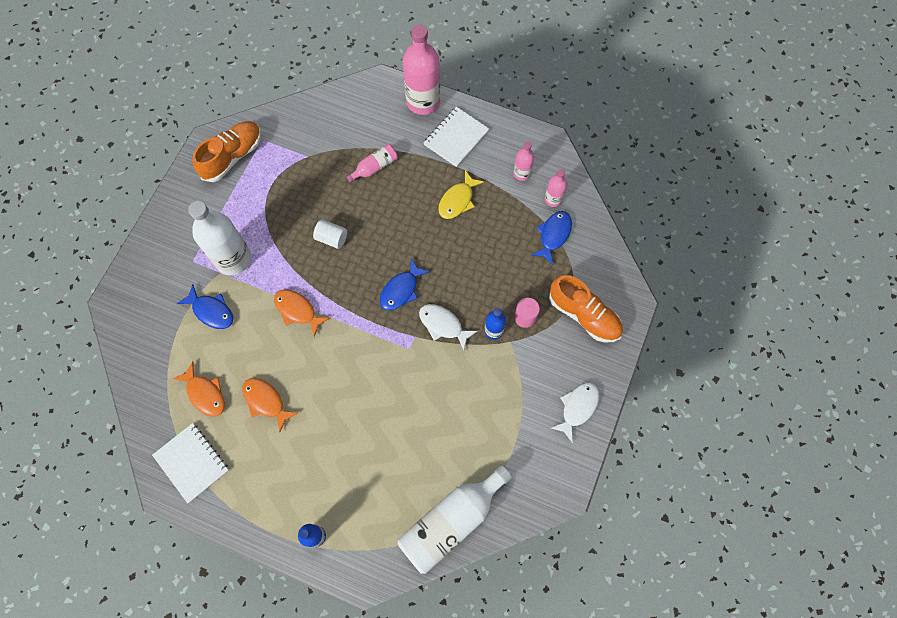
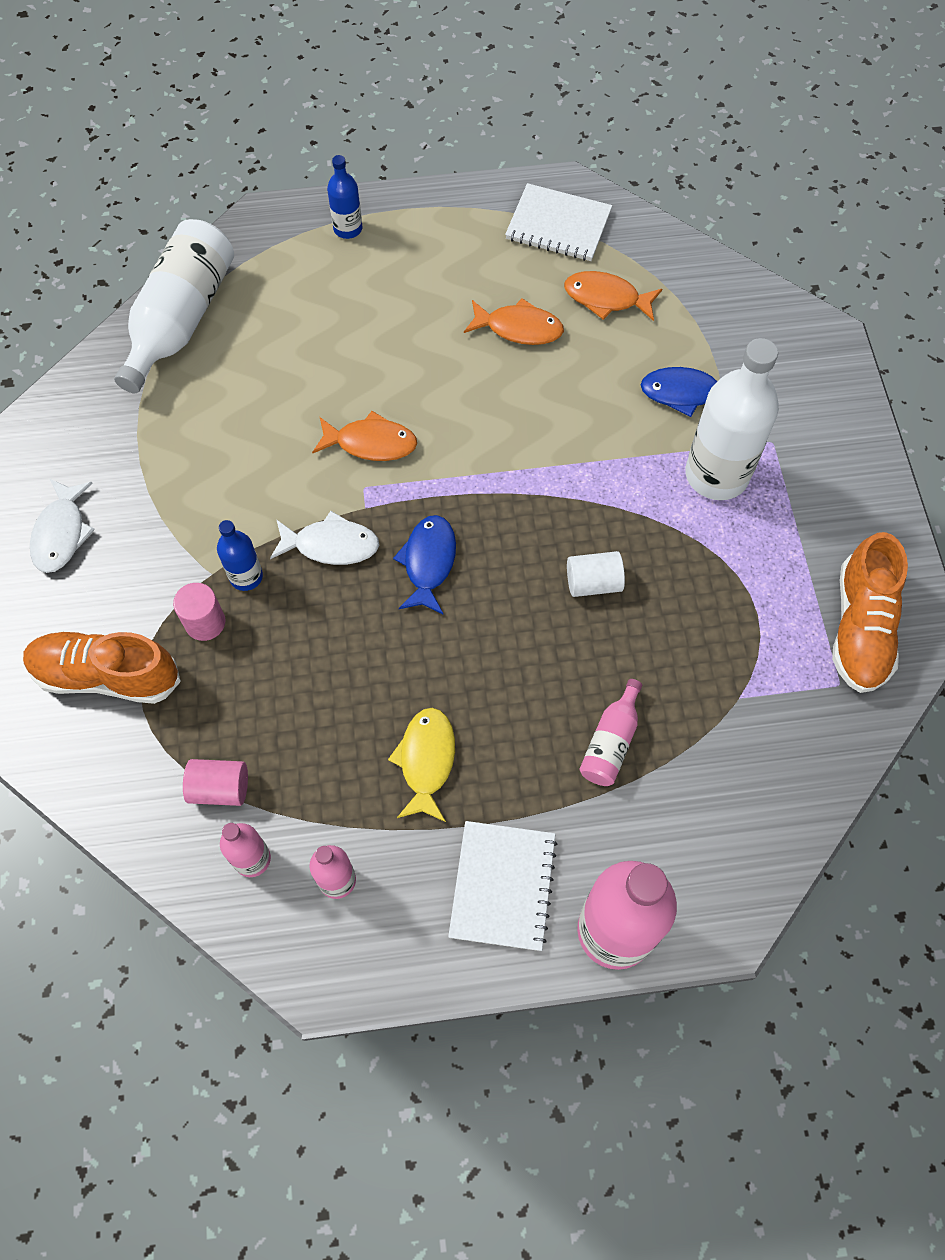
camera: 150 degrees right, 5 degrees down
(297, 310) = (564, 455): orange fish -> orange fish (371, 443)
(553, 235) = (220, 788): blue fish -> pink cylinder

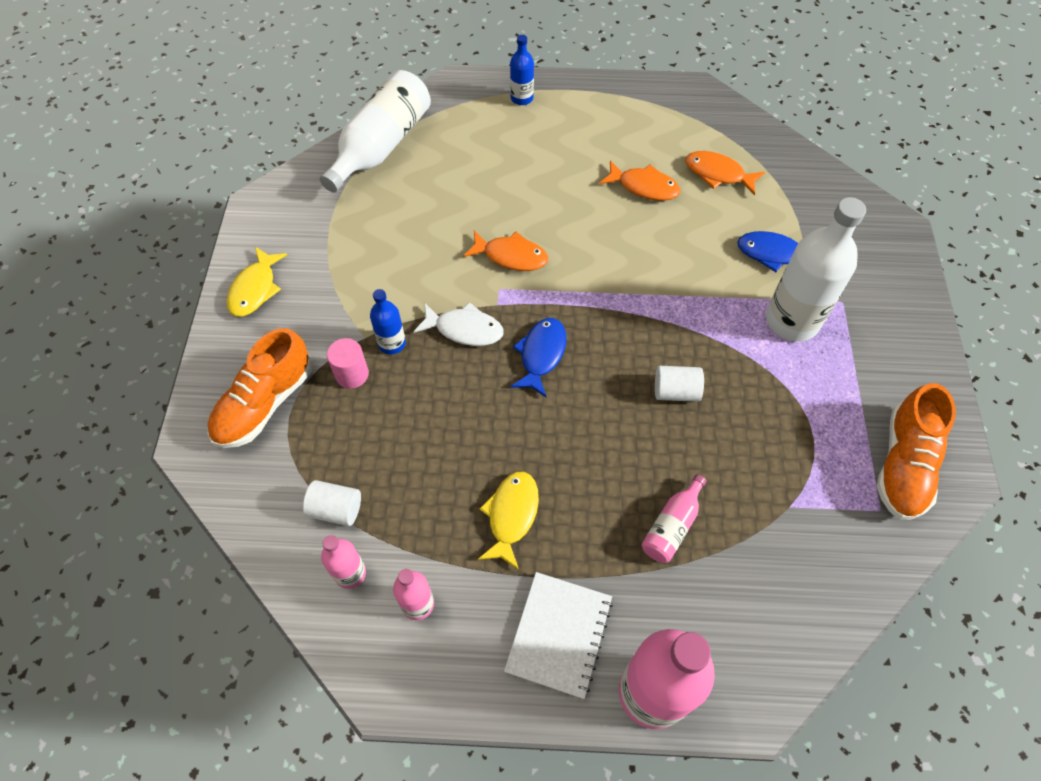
camera: 10 degrees right, 5 degrees down
(61, 533) = (255, 289): white fish -> yellow fish
(107, 675) = (265, 403): orange shoe -> orange shoe turned 75 degrees counterclockwise
(220, 788) = (336, 509): pink cylinder -> white cylinder
(558, 225) = (687, 116): white notebook -> none

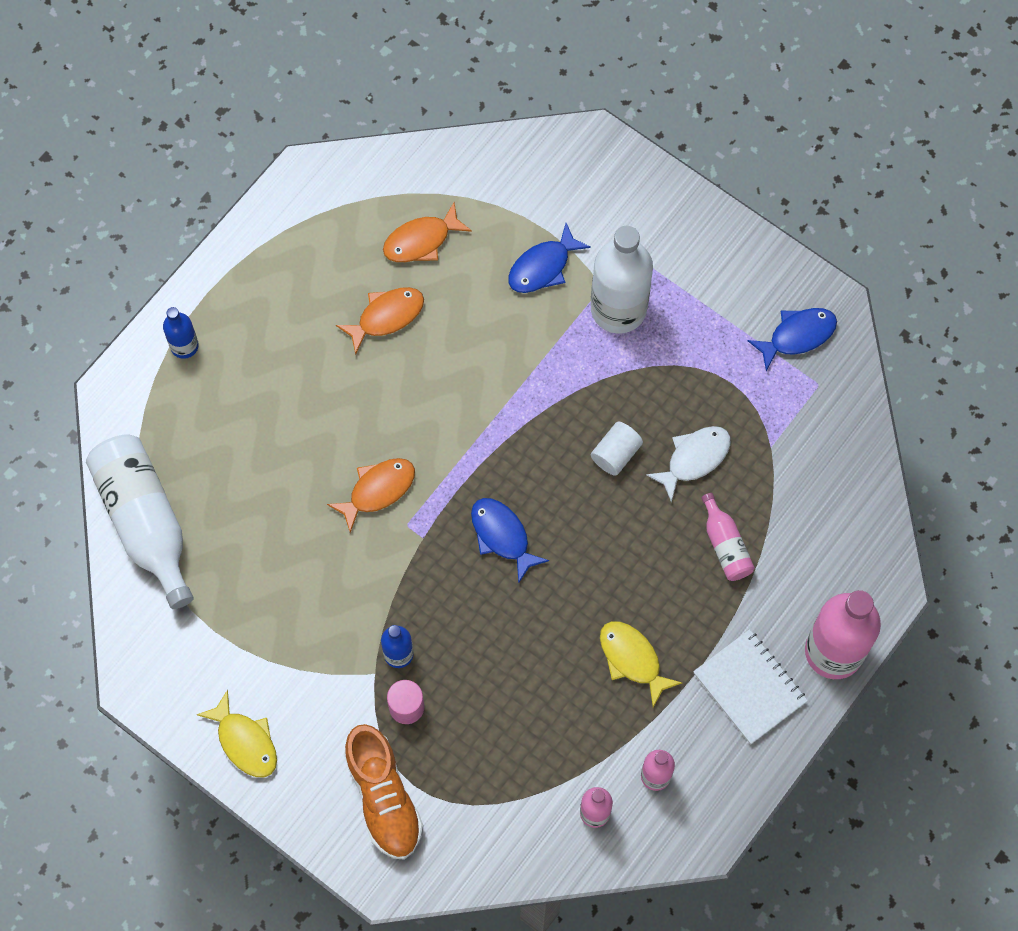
camera: 55 degrees left, 10 degrees up
(336, 509) = (530, 793): white cylinder -> none
(464, 329) = (429, 583): white fish -> white fish (694, 459)
(903, 464) = (797, 336): orange shoe -> blue fish

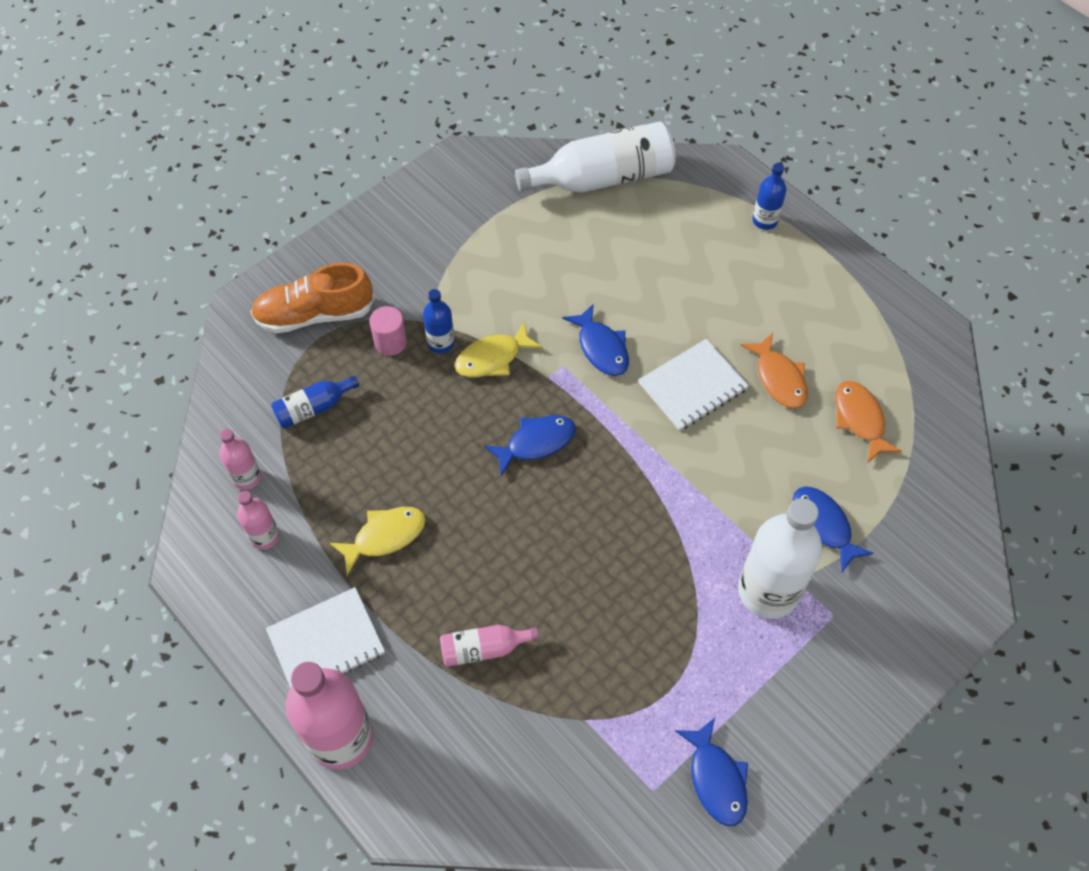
camera: 100 degrees right, 10 degrees down
(245, 741) = (393, 224): yellow fish -> yellow fish (493, 358)
(378, 490) = (601, 348): orange fish -> blue fish
(409, 396) = (692, 386): none -> white notebook
(501, 767) = (313, 408): none -> blue bottle
(615, 454) = (603, 559): white cylinder -> none
(694, 459) = (585, 636): white fish -> none

